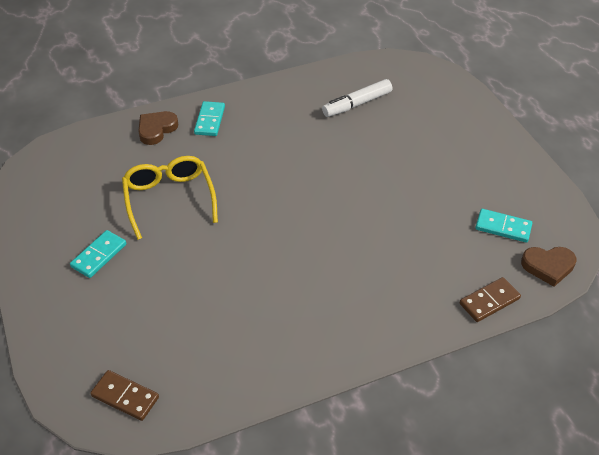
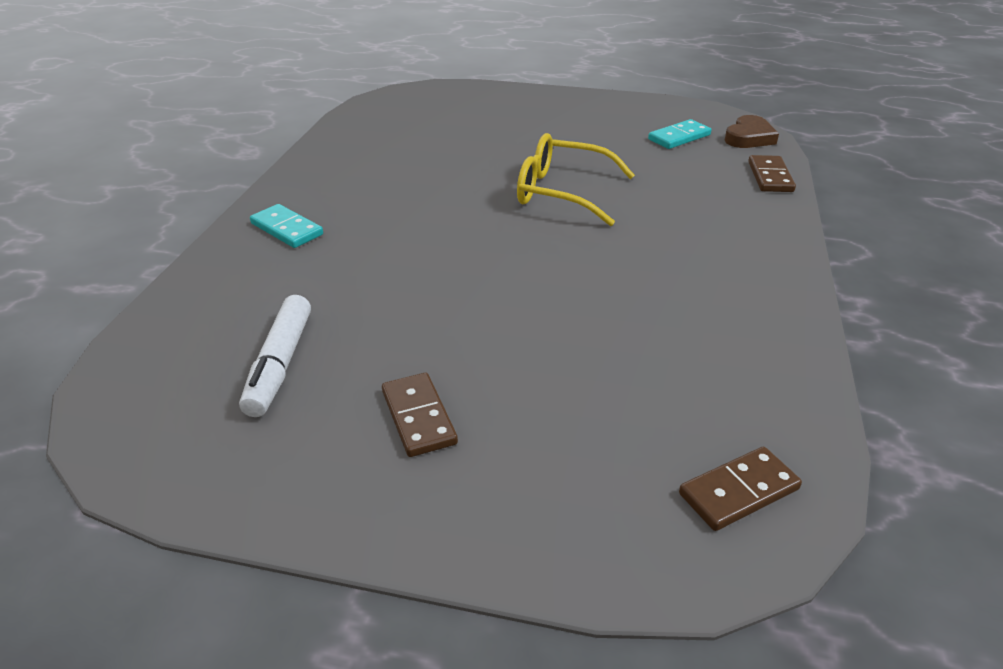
camera: 55 degrees left, 10 degrees down
(99, 255) = (418, 417): turquoise domino -> brown domino
(156, 129) = (236, 274): brown heart -> none
(169, 199) = (386, 310): yellow glasses -> yellow glasses (562, 192)
(357, 104) = (410, 138): white marker -> white marker (280, 364)

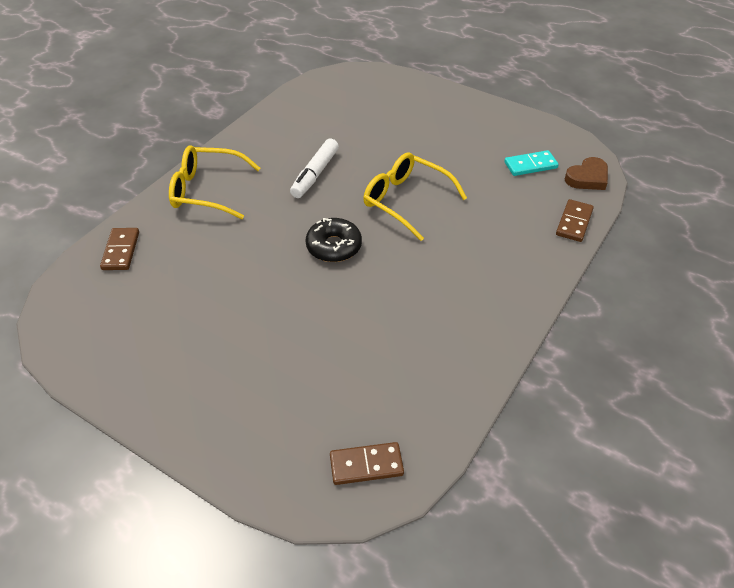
camera: 20 degrees right, 10 degrees up
(280, 364) = (156, 298): white marker -> white marker (315, 174)
(286, 229) = (207, 190): turquoise domino -> yellow glasses
(418, 417) = (214, 358): brown domino -> brown domino (121, 251)
(504, 253) = (334, 246): none -> black donut

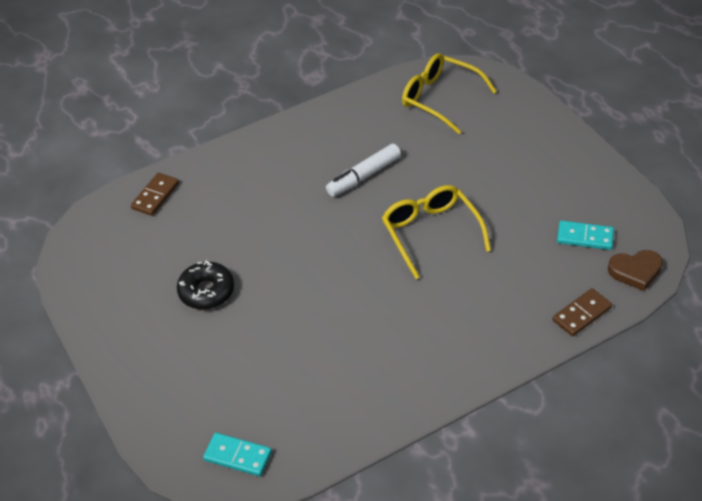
camera: 30 degrees right, 0 degrees up
(207, 190) = (257, 161): yellow glasses -> yellow glasses (440, 98)
(334, 246) = (334, 256): black donut -> black donut (206, 291)
(366, 465) = (237, 456): brown domino -> turquoise domino

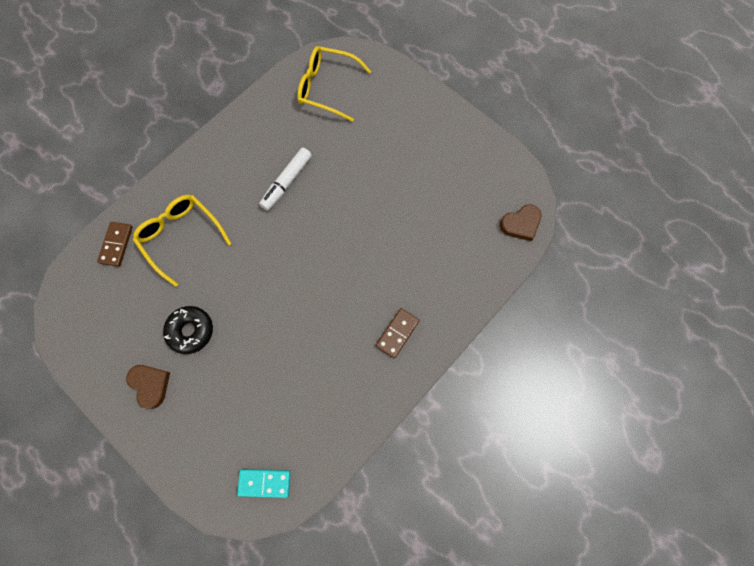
camera: 20 degrees left, 25 degrees up
(144, 331) = (150, 385): none -> brown heart
(431, 233) = (356, 226): yellow glasses -> yellow glasses (181, 237)
(581, 314) = (491, 275): brown domino -> brown domino (397, 333)
(585, 237) = (475, 201): turquoise domino -> none

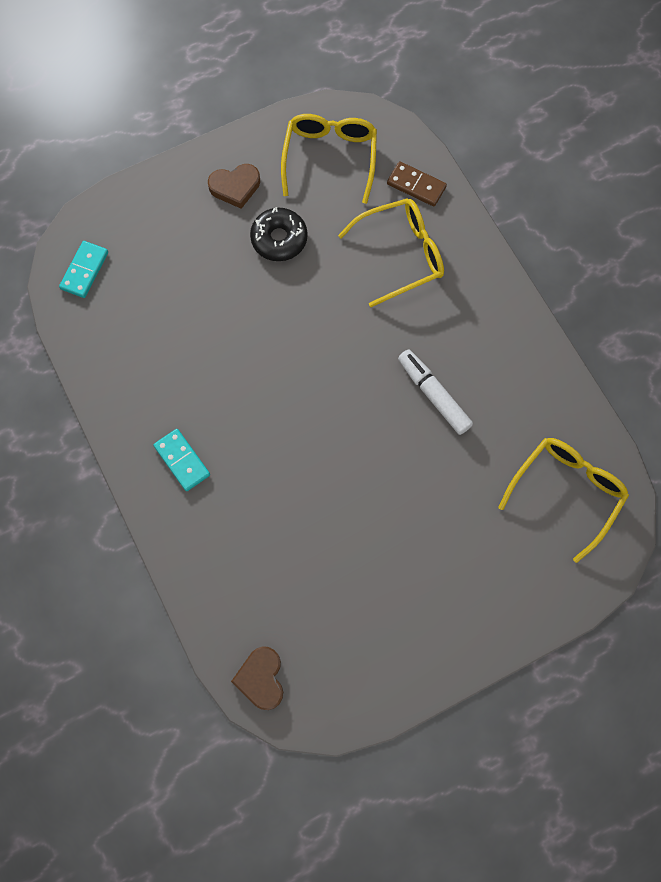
camera: 110 degrees right, 0 degrees up
(104, 318) = (330, 158): none -> yellow glasses
(397, 333) = (182, 460): brown domino -> turquoise domino

